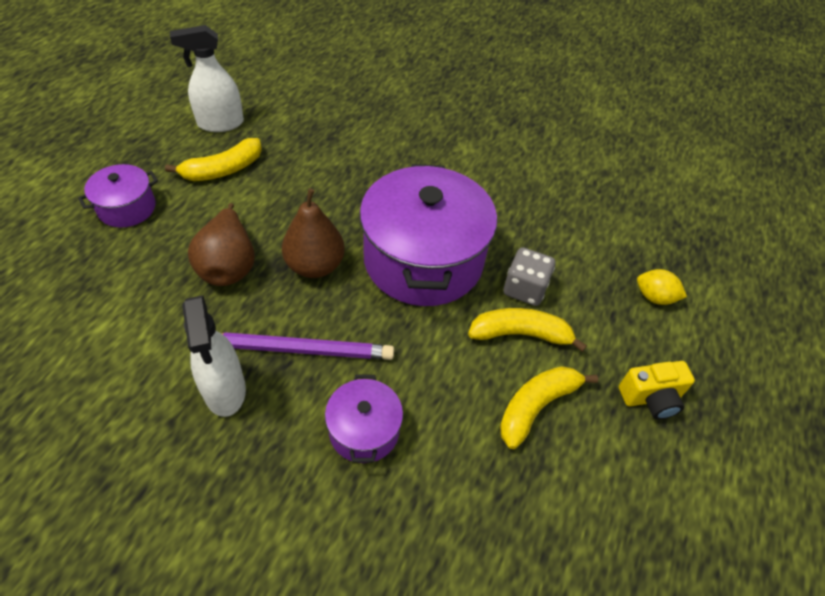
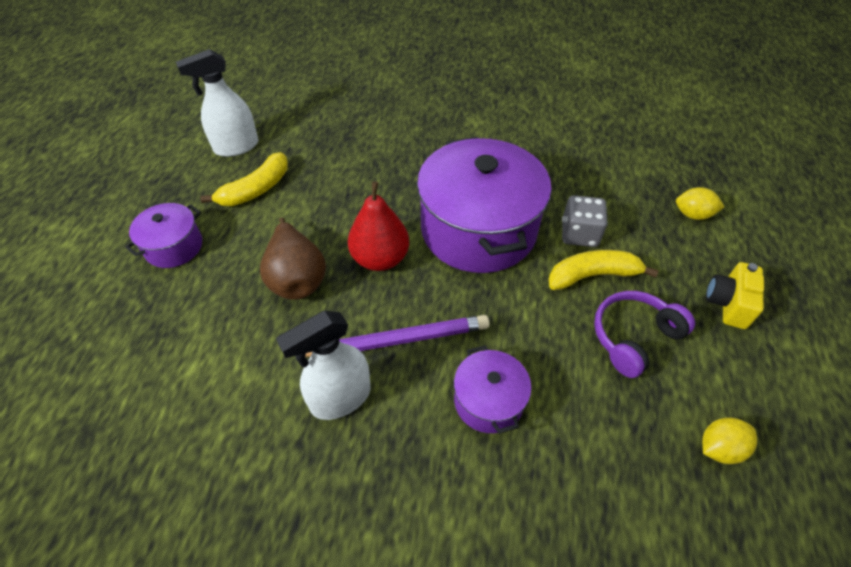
camera: 10 degrees left, 0 degrees up
(225, 390) = (340, 398): white spray bottle -> white spray bottle turned 90 degrees clockwise
(315, 266) = (380, 259): brown pear -> red pear
(536, 406) = (633, 337): yellow banana -> purple headphones
(576, 539) = (719, 448): none -> yellow lemon
(651, 398) = (728, 304): yellow camera -> yellow camera turned 135 degrees clockwise

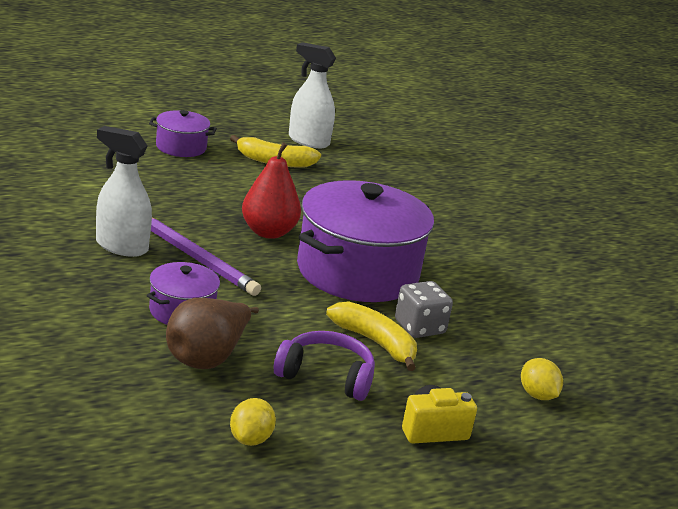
camera: 50 degrees right, 25 degrees down
(297, 278) = (208, 202): brown pear -> brown pear (207, 358)
(719, 448) = (250, 439): yellow lemon -> yellow lemon turned 75 degrees clockwise

